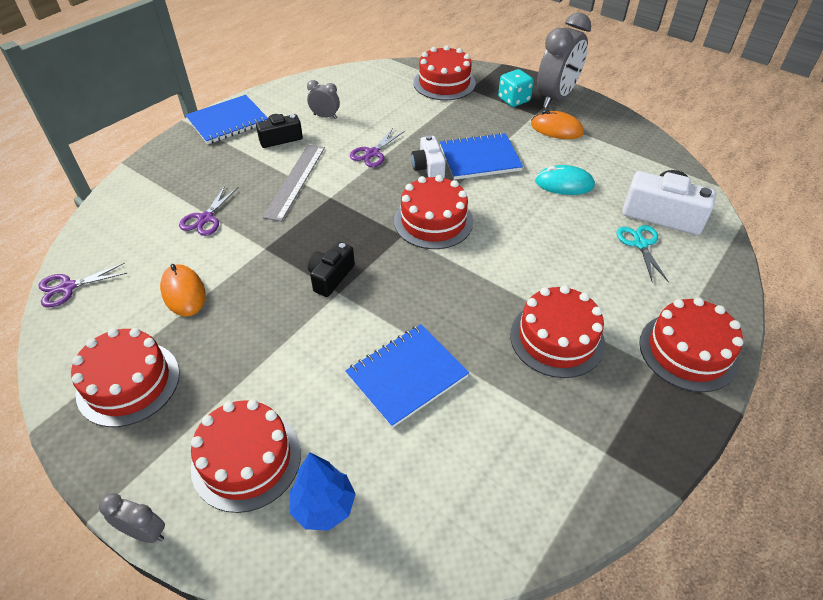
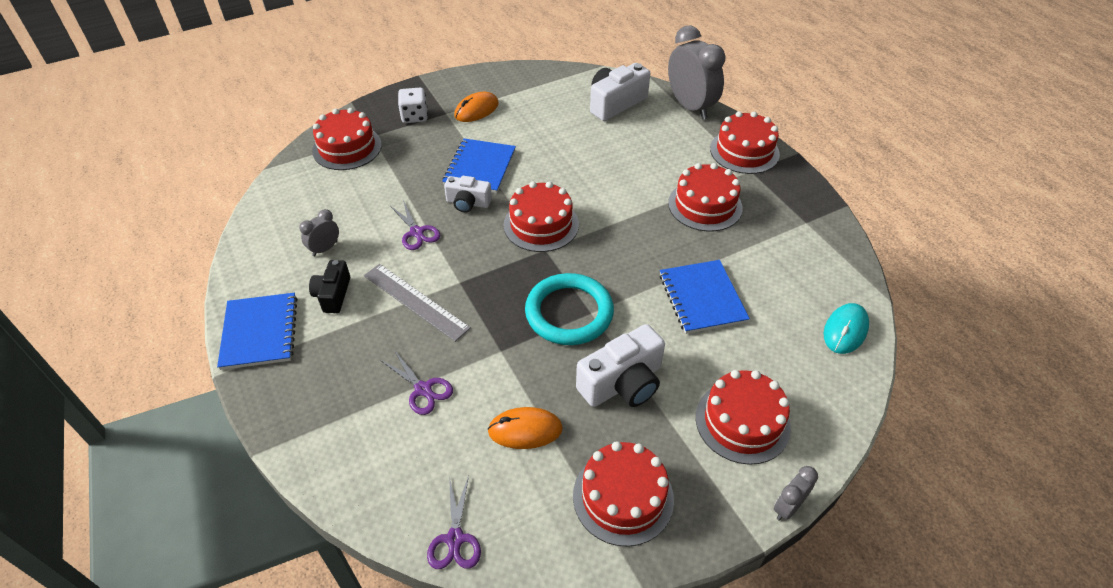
camera: 65 degrees left, 0 degrees up
(260, 343) = (622, 383): none -> white camera
(324, 506) = (800, 383): blue tree -> none
(331, 277) = (569, 312): black camera -> turquoise ring
(514, 100) = (414, 116): turquoise dice -> white dice
(556, 97) = (433, 92): grey clock -> grey clock (690, 107)
(564, 184) = (548, 135): turquoise mouse -> turquoise mouse (845, 330)
(640, 244) = (638, 127): turquoise scissors -> none

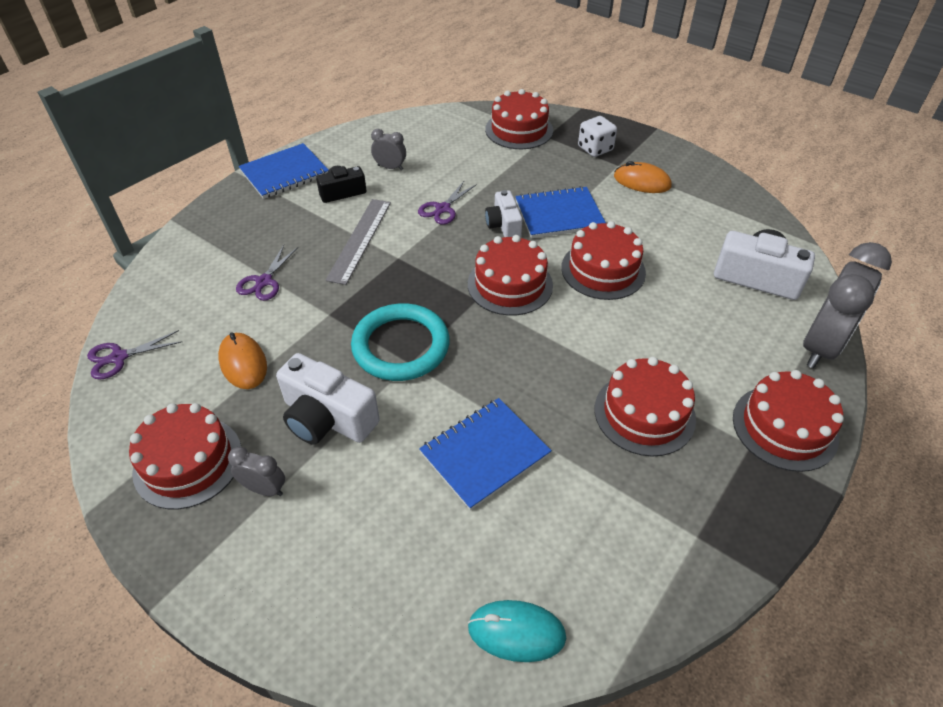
camera: 65 degrees right, 0 degrees up
(742, 422) = (316, 544): red cake -> red cake (603, 270)
(787, 507) = (212, 621): grey clock -> grey clock (264, 489)

